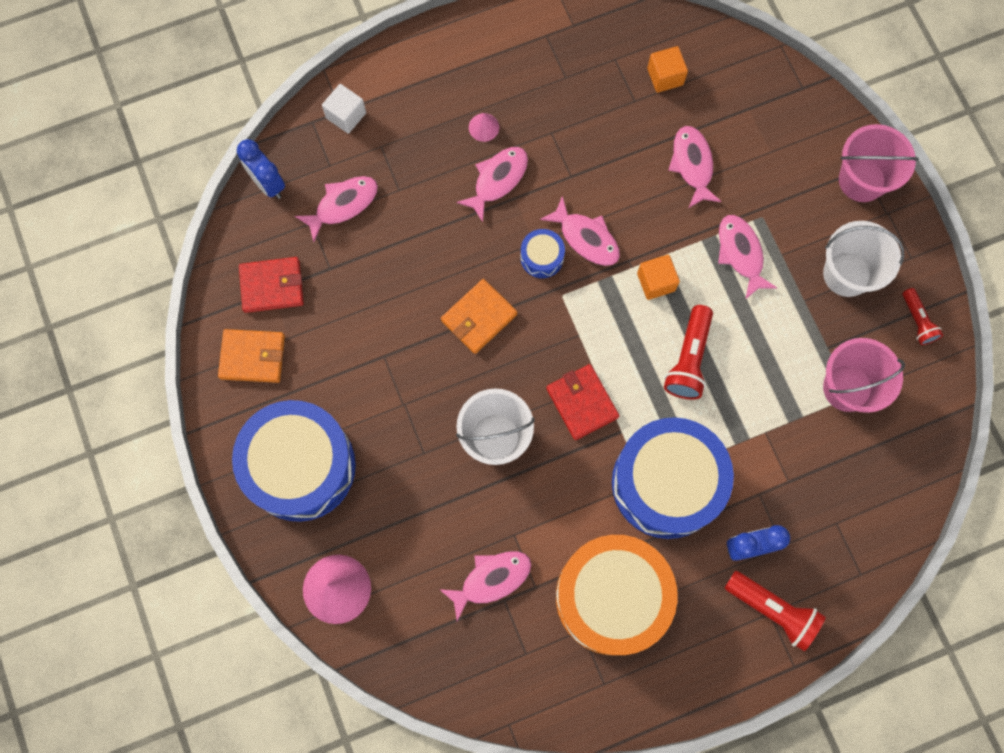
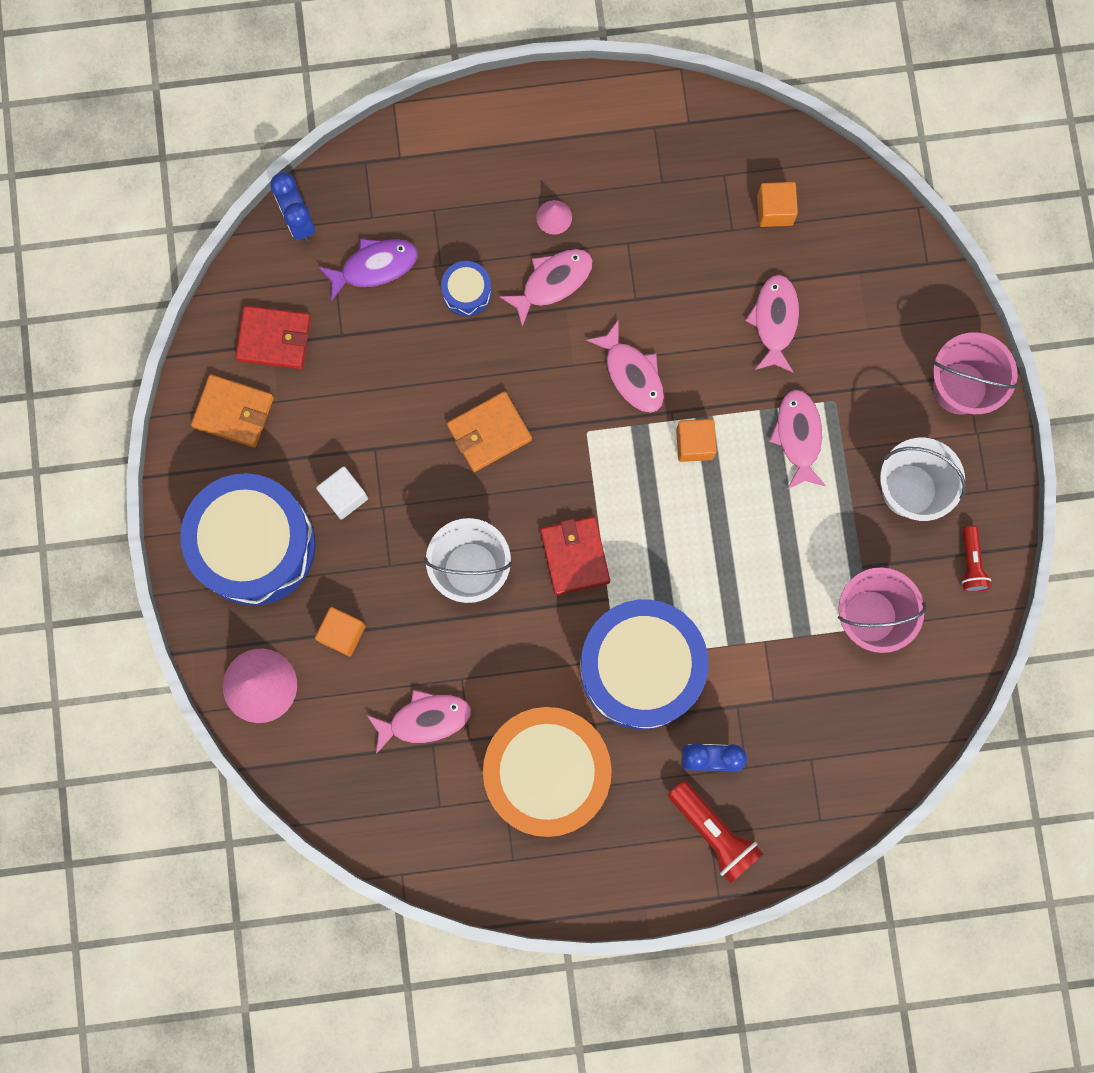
camera: 15 degrees right, 5 degrees up
(343, 205) = (374, 267): pink fish -> purple fish
(346, 115) = (404, 164): white cube -> white cube (344, 496)
(398, 523) = (342, 633): none -> orange cube
(542, 257) = (576, 383): blue drum -> blue drum (467, 292)
(688, 359) = (705, 539): red flashlight -> none

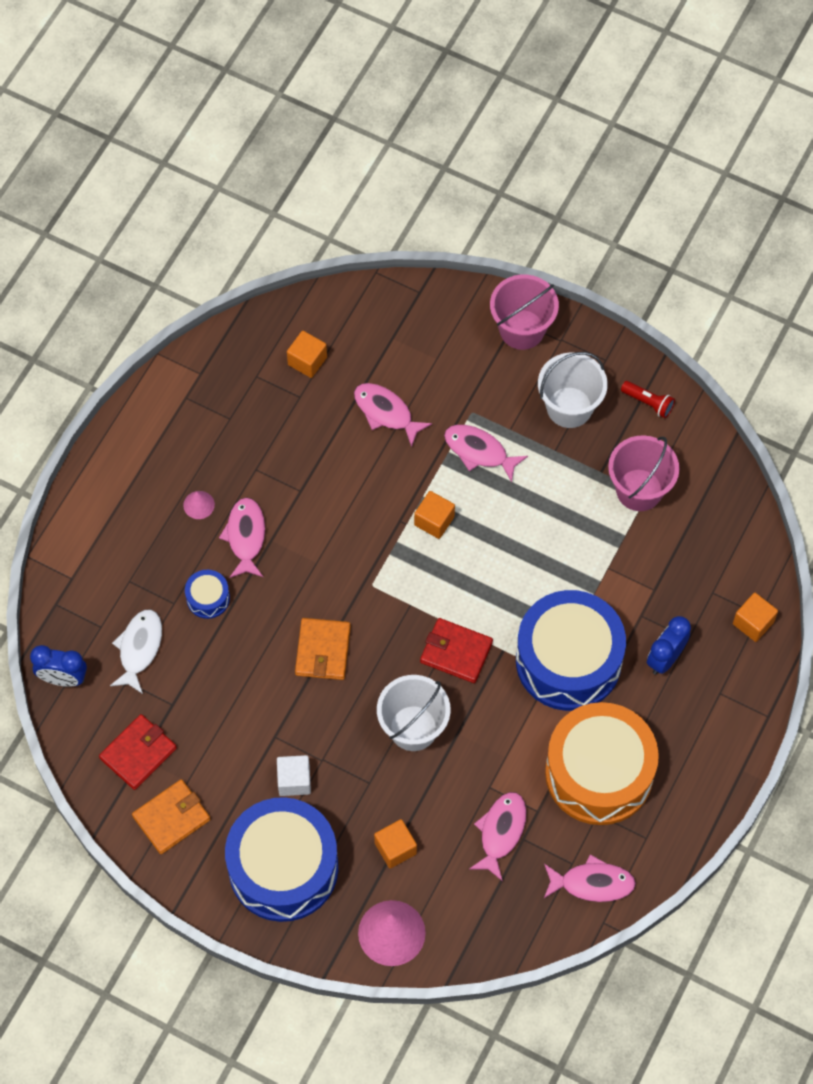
camera: 55 degrees left, 15 degrees down
(374, 267) = (139, 648): purple fish -> white fish
(632, 374) = (353, 528): pink fish -> pink fish (592, 883)
(713, 832) = (720, 689): red flashlight -> none
(807, 820) = (753, 623): none -> orange cube

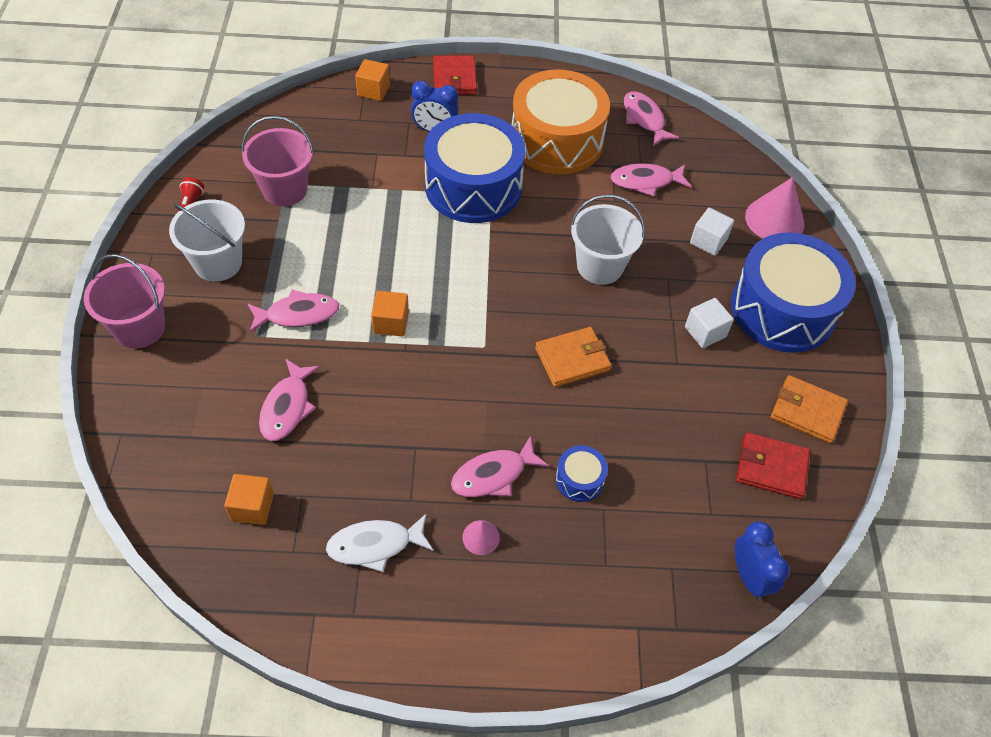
camera: 120 degrees left, 10 degrees down
(139, 648) = (671, 518): white fish -> white fish (375, 545)
(395, 848) = (708, 241): orange cube -> white cube
(456, 652) = (512, 261): red wallet -> red wallet (454, 78)
(479, 451) = (298, 314): pink fish -> pink fish turned 105 degrees counterclockwise

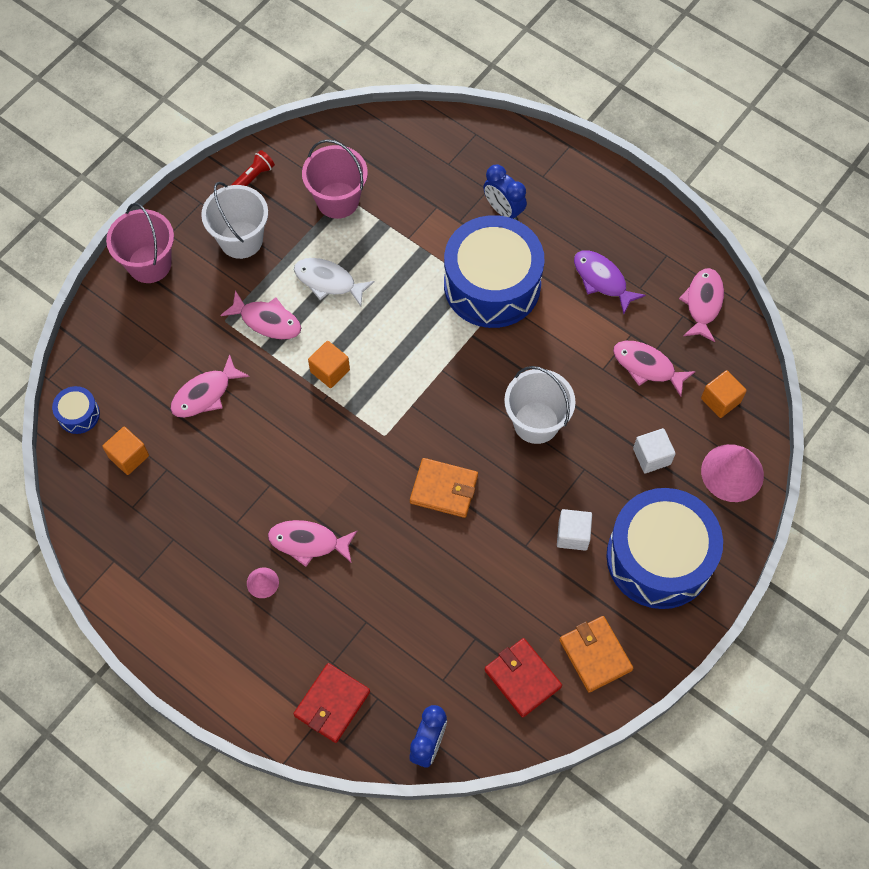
camera: 40 degrees right, 10 degrees up
(373, 90) = (482, 140): orange cube -> orange cube (720, 400)
(375, 545) = (187, 539): white fish -> white fish (328, 281)
(454, 78) = (564, 165): red wallet -> red wallet (332, 704)
(556, 140) = (602, 280): orange drum -> purple fish
(579, 479) = (367, 588): blue drum -> blue drum (78, 414)

